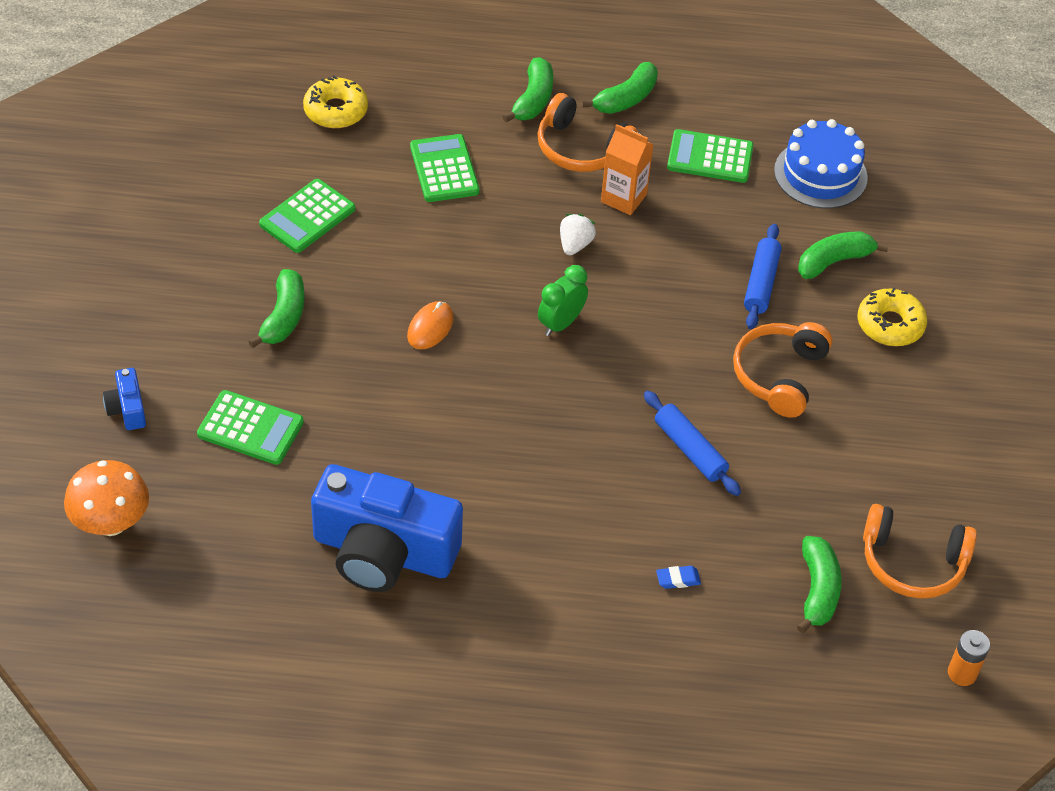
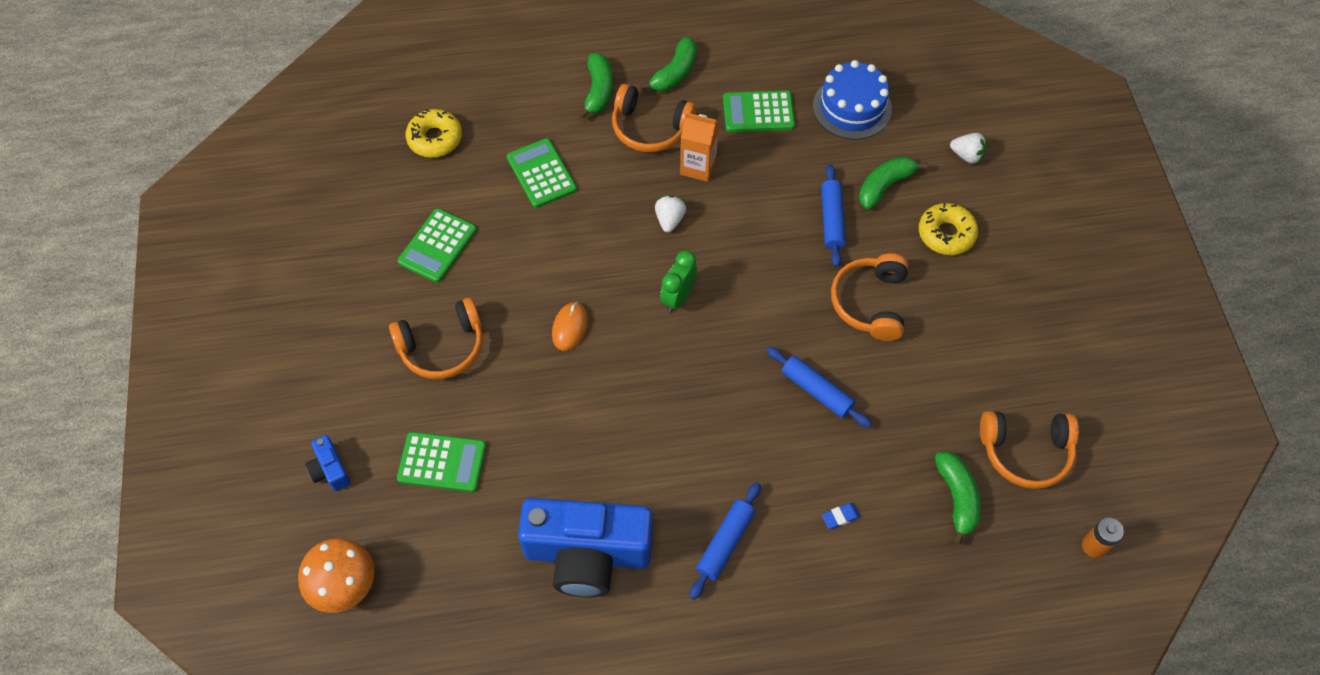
camera: 10 degrees left, 10 degrees up
(284, 317) = (442, 347): green banana -> orange headphones
(539, 575) = (725, 543): none -> blue rolling pin
(940, 250) = (967, 155): none -> white strawberry

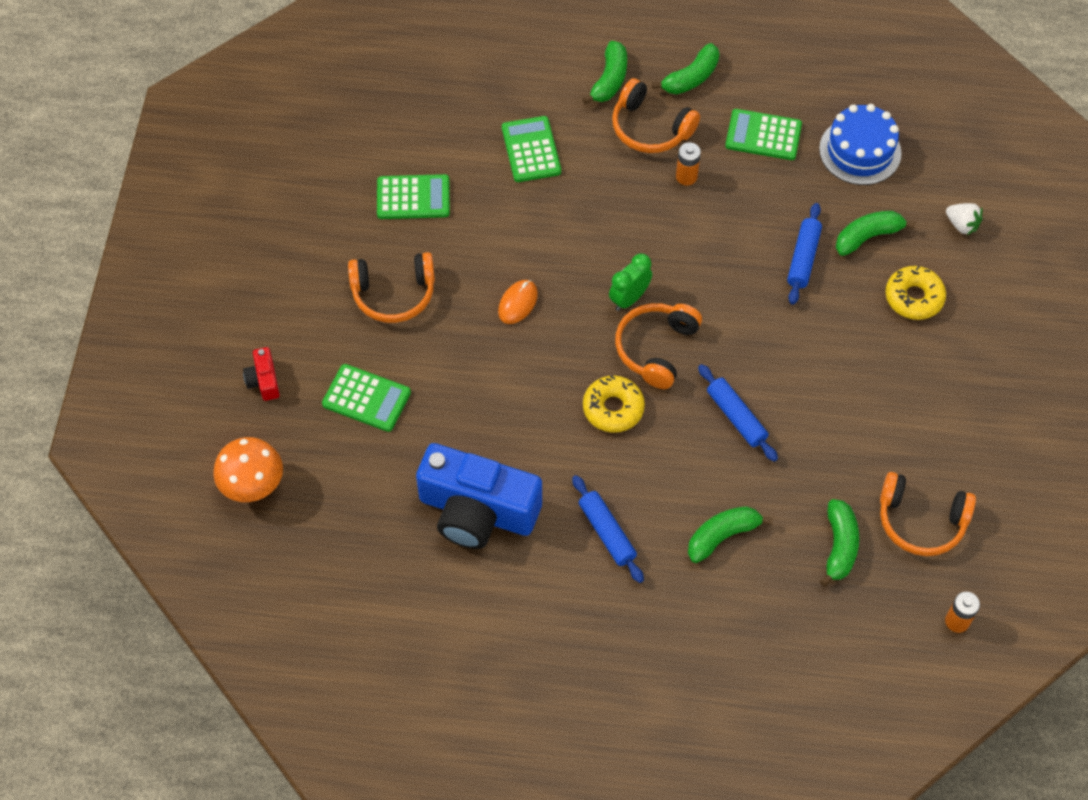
camera: 15 degrees right, 0 degrees up
(330, 469) = (264, 380): blue camera -> red camera
(435, 139) = (437, 93): yellow donut -> yellow donut (613, 408)
(437, 246) = (413, 197): green calculator -> green calculator turned 135 degrees counterclockwise
(669, 220) = (643, 222): white strawberry -> none
(698, 167) = (686, 176): orange carton -> orange battery
(725, 543) = (606, 532): blue rolling pin -> blue rolling pin turned 75 degrees counterclockwise
(840, 517) = (722, 536): blue eraser -> green banana
(870, 303) = (815, 346): orange headphones -> orange headphones (656, 348)

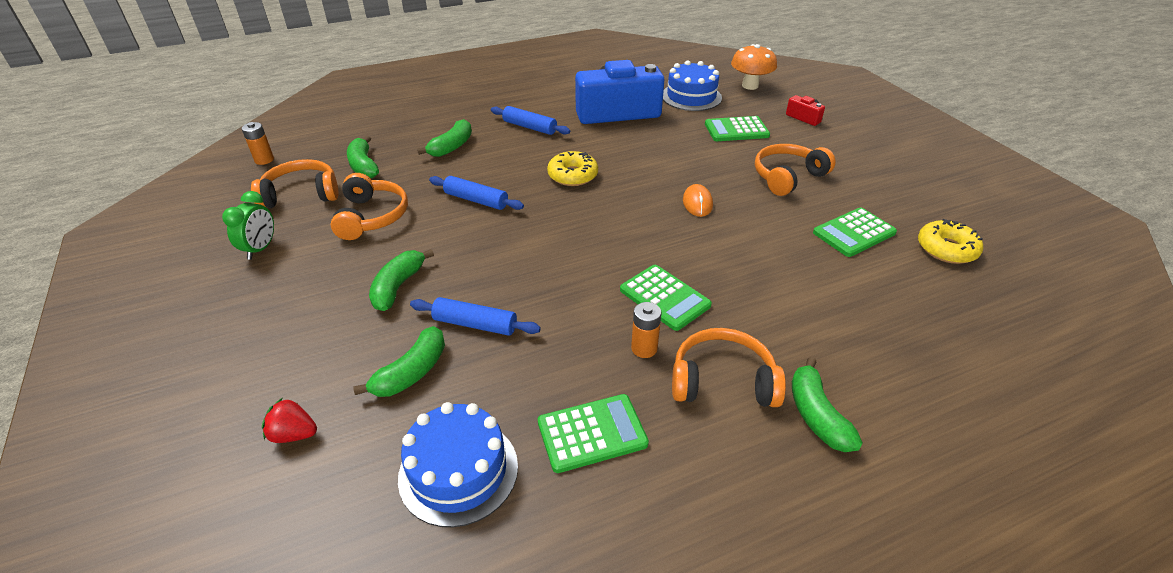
camera: 150 degrees right, 20 degrees down
(353, 499) = (691, 97): none -> blue cake
(531, 150) = (810, 307): green calculator -> green calculator (664, 298)
(629, 298) = (615, 236): green clock -> green clock (260, 249)
(656, 348) = (567, 215): orange headphones -> orange headphones (371, 217)
(691, 78) = (731, 467): green banana -> green banana (398, 287)
(803, 258) = (475, 324): blue rolling pin -> blue rolling pin turned 60 degrees counterclockwise
(914, 297) = (341, 335): yellow donut -> yellow donut (946, 249)
(962, 225) = (294, 434): white strawberry -> red strawberry

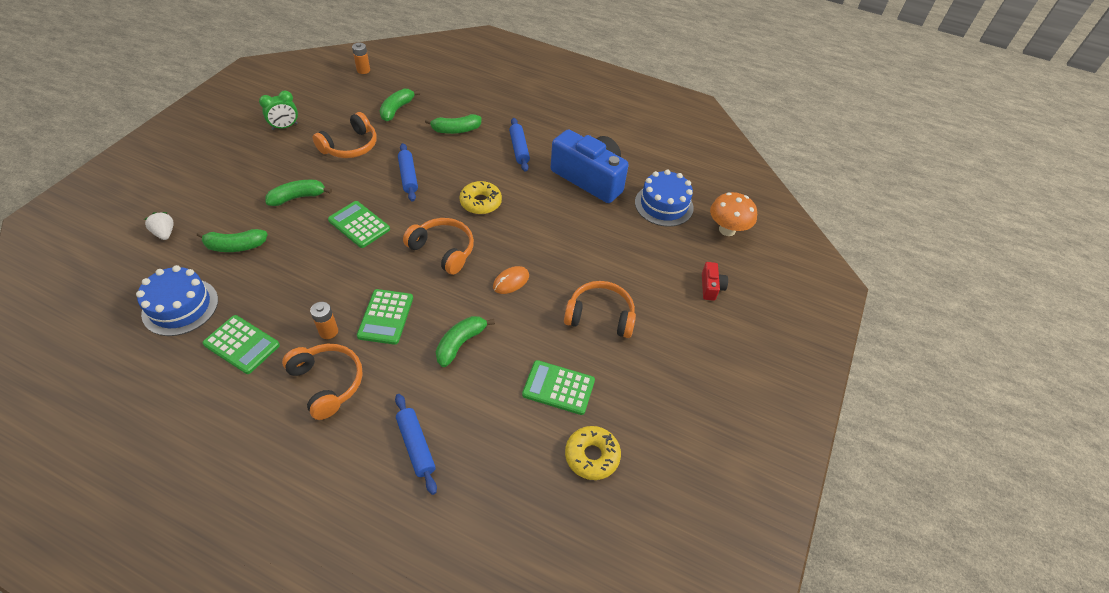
camera: 45 degrees right, 10 degrees up
(294, 434) = (165, 233): red strawberry -> white strawberry
(301, 194) = (345, 106): orange headphones -> orange headphones (443, 250)
(475, 324) = (292, 247): blue rolling pin -> blue rolling pin (416, 446)
(736, 130) = (640, 255): green calculator -> green calculator (359, 225)
(816, 415) = (330, 444): green banana -> green banana (460, 343)

